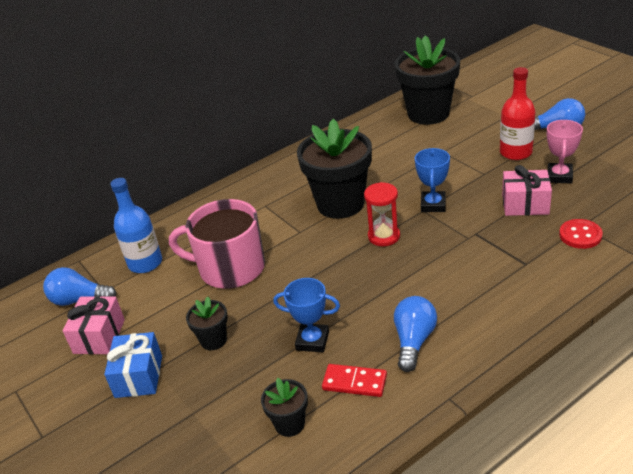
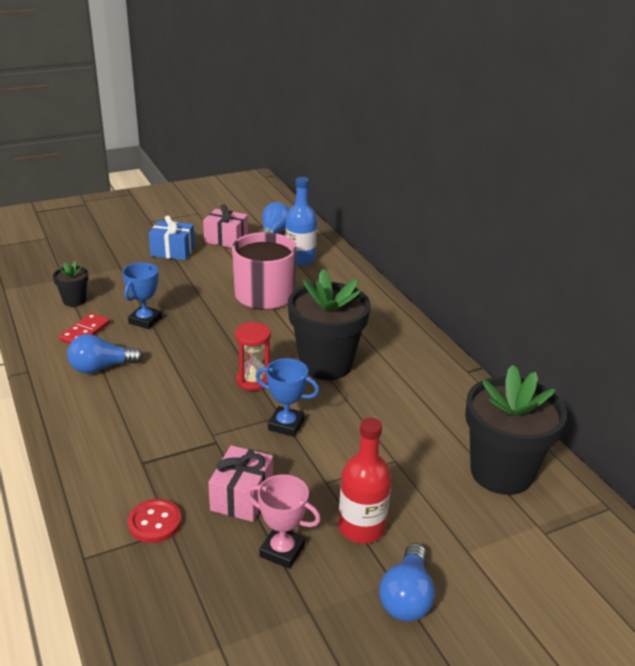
camera: 95 degrees right, 5 degrees down
(213, 340) = (184, 280): black flower pot -> none
(414, 341) = (101, 367): blue light bulb -> blue light bulb turned 135 degrees clockwise

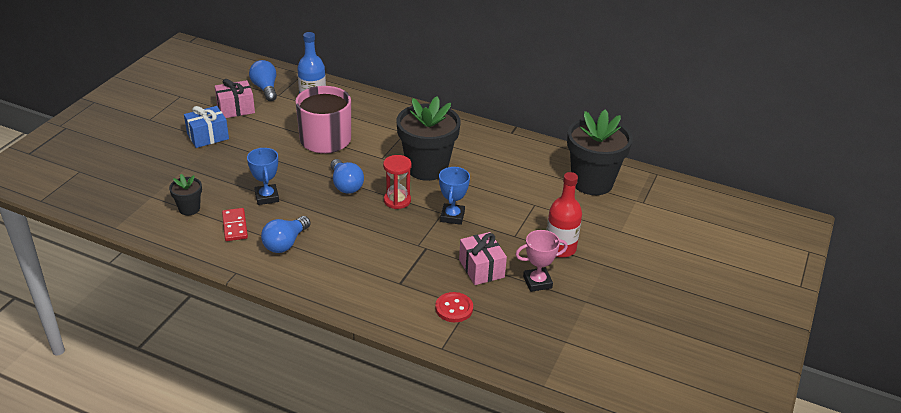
camera: 40 degrees left, 5 degrees up
(286, 425) = (452, 216): blue trophy -> blue trophy turned 60 degrees counterclockwise
(406, 597) = (619, 268): blue light bulb -> blue light bulb (346, 185)

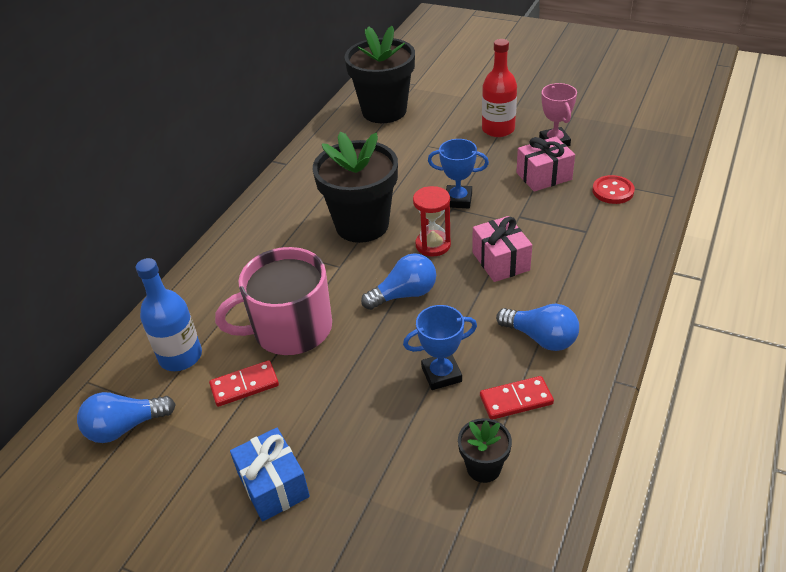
camera: 85 degrees left, 5 degrees up
(236, 109) = (186, 460): pink gift -> pink gift (500, 261)
(282, 124) = (244, 385): none -> red domino

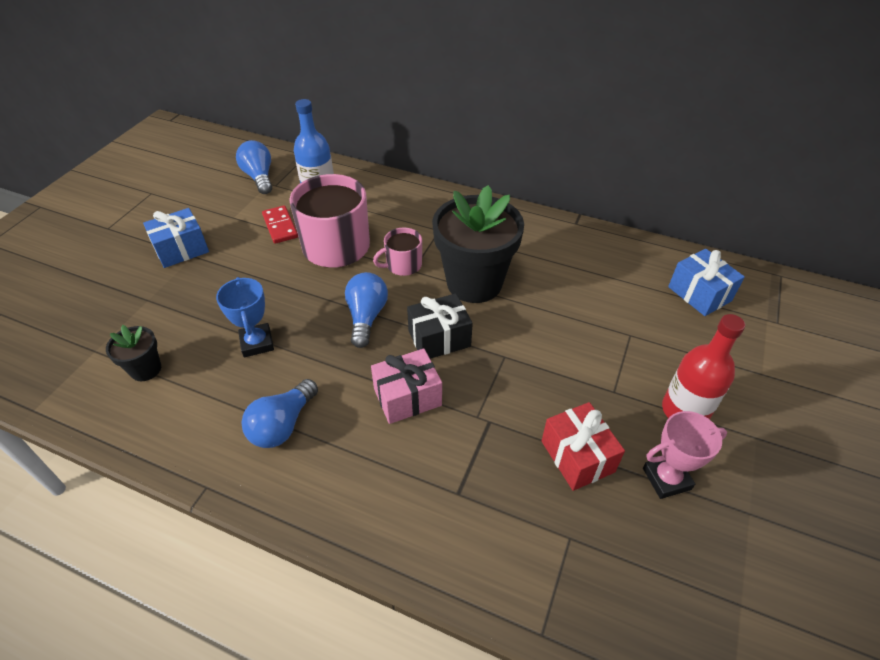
camera: 85 degrees right, 5 degrees up
(331, 273) = (403, 265): none -> pink mug
(384, 111) = (699, 294): black flower pot -> blue gift
(404, 294) = (366, 317): blue light bulb -> blue light bulb turned 150 degrees counterclockwise
(433, 245) = (439, 338): red hourglass -> black gift
(458, 200) = (520, 362): blue trophy -> none
(516, 400) = (209, 397): red domino -> none
(544, 176) = (577, 456): pink gift -> red gift
(613, 191) = (548, 542): red button -> none

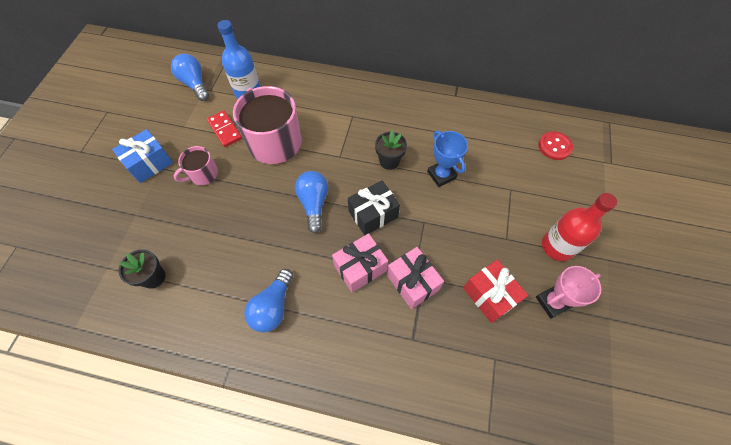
camera: 10 degrees left, 15 degrees up
(257, 343) = (235, 240): blue trophy -> blue trophy (441, 175)
(403, 265) = (331, 152): pink mug -> pink mug (203, 174)
(473, 424) = (412, 282): none -> pink gift
(474, 283) = (389, 161): black flower pot -> black flower pot, size x0.47
(699, 294) = (554, 146): blue gift -> red button

